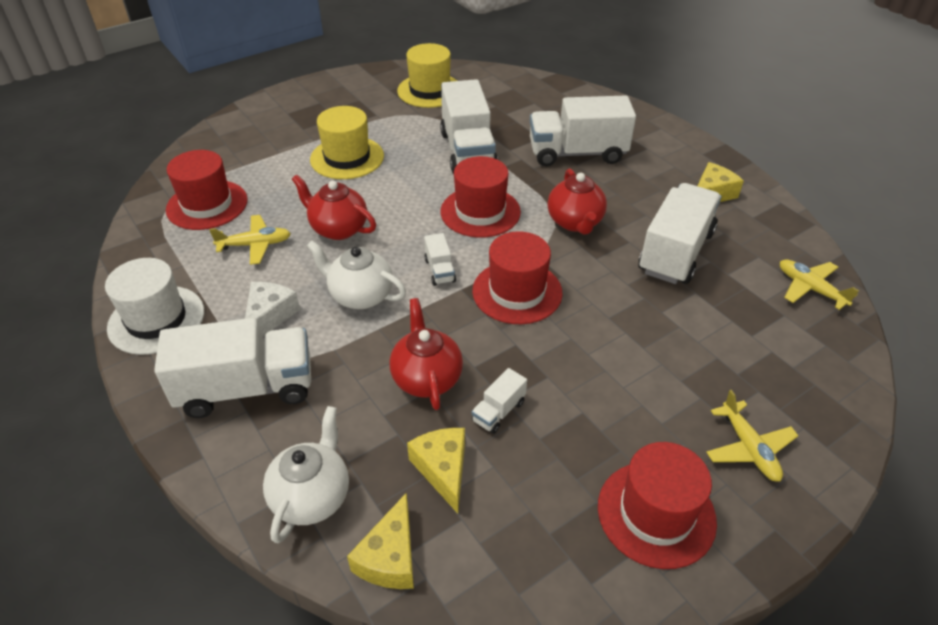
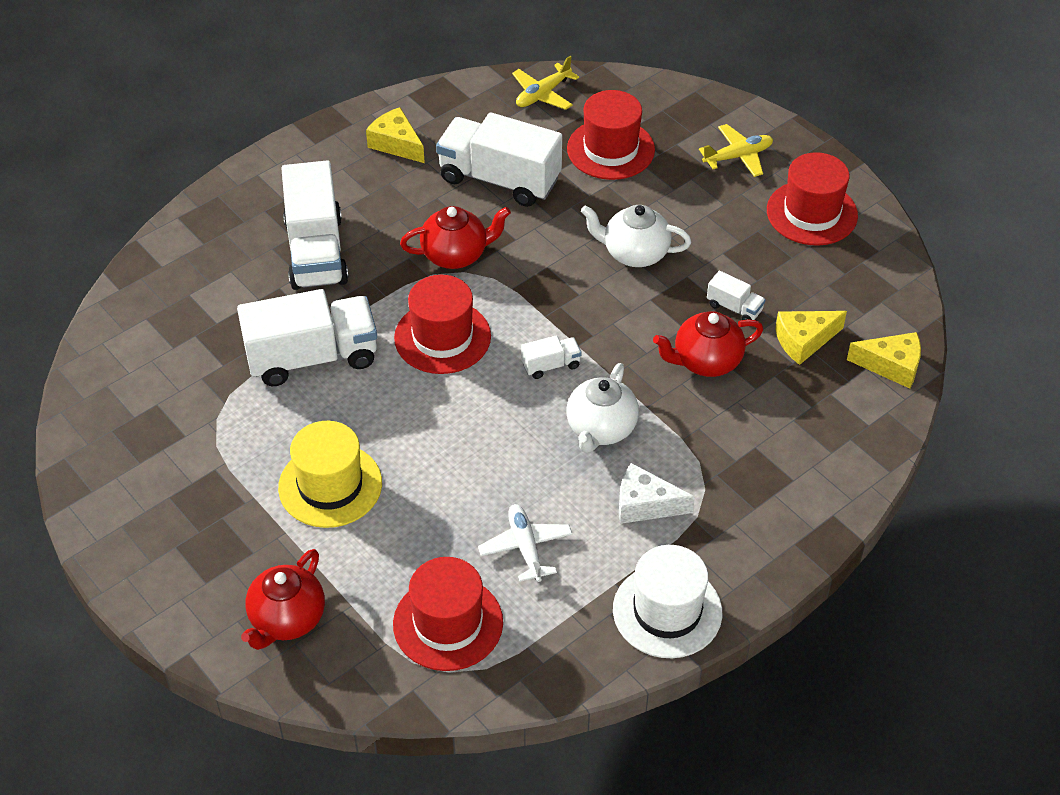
camera: 95 degrees left, 5 degrees up
(247, 388) = (747, 500): white truck -> none
(255, 245) = (525, 547): yellow plane -> white plane
(312, 496) = (852, 425): white teapot -> white teapot (634, 253)
(338, 229) = (486, 469): red teapot -> red teapot (287, 620)
(430, 91) = (147, 412): yellow hat -> none
(517, 292) = (576, 300): red hat -> red hat (610, 149)

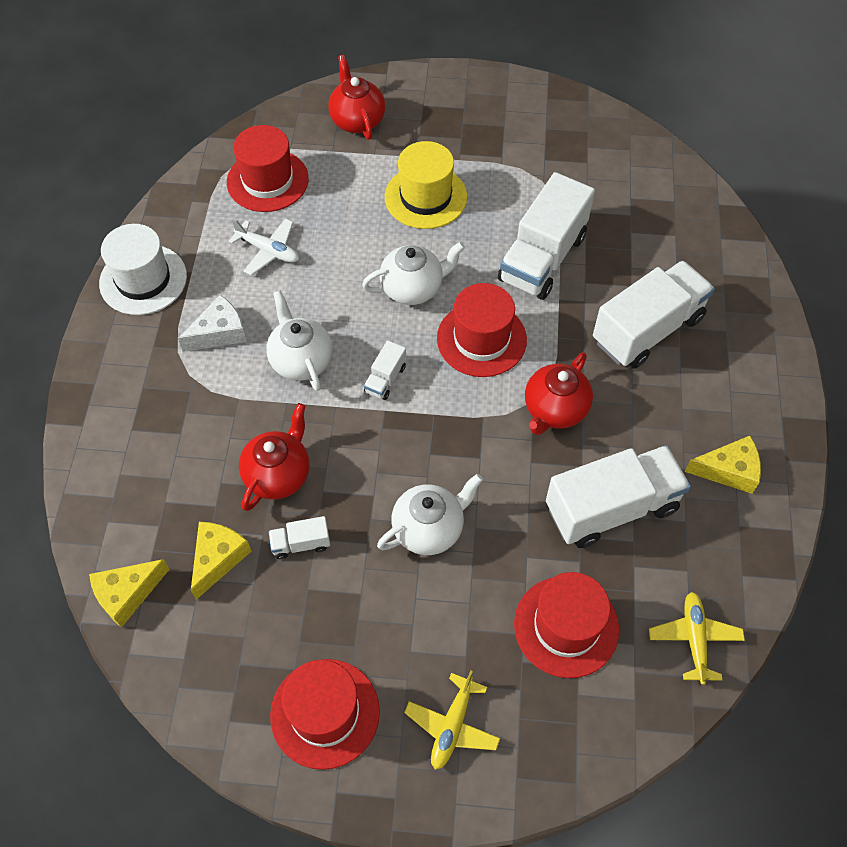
camera: 135 degrees right, 10 degrees up
(316, 251) = (647, 330): white truck -> white truck turned 105 degrees clockwise
(443, 415) = (413, 288): none -> white teapot

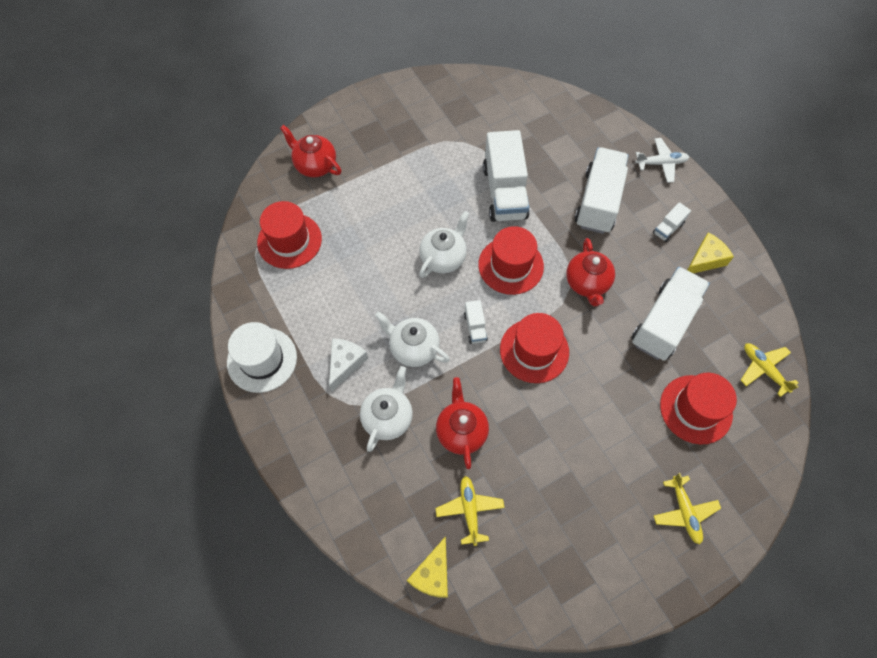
camera: 35 degrees left, 5 degrees up
(218, 558) = (469, 510): yellow cheese -> yellow plane
(268, 251) = (331, 288): white plane -> white plane (661, 163)
(301, 543) = (511, 465): white truck -> white truck (668, 228)
(325, 713) = (611, 558): red hat -> red hat (534, 350)
(425, 197) = (402, 193): yellow hat -> none
(429, 528) = (577, 403): white teapot -> white teapot (388, 417)

